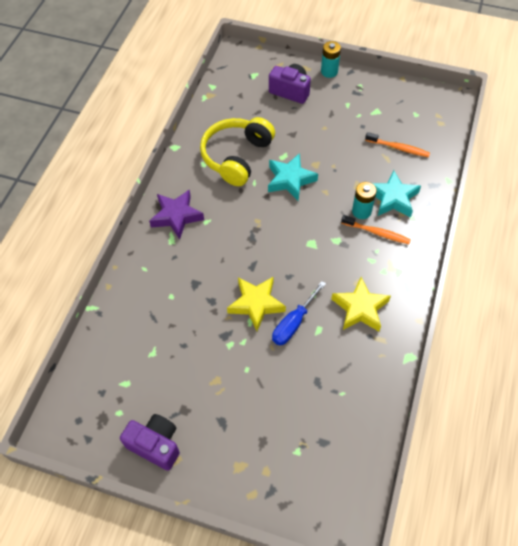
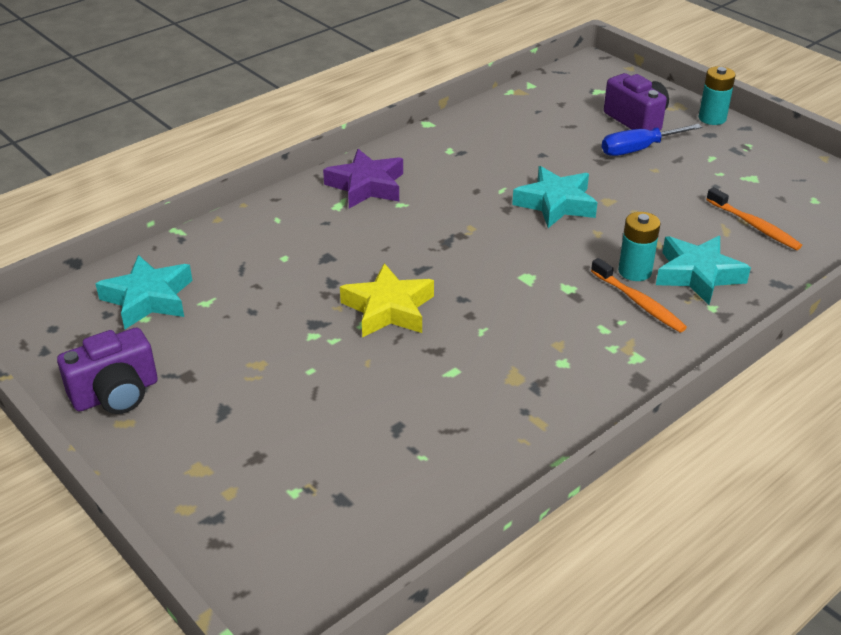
camera: 30 degrees right, 20 degrees down
(117, 368) = (148, 298): none -> turquoise star
(155, 445) = (116, 394): purple camera -> purple camera turned 90 degrees clockwise
(236, 156) = (501, 157): yellow headphones -> none
(294, 323) = (423, 349): blue screwdriver -> blue screwdriver (639, 149)
(360, 308) = (537, 374): yellow star -> none

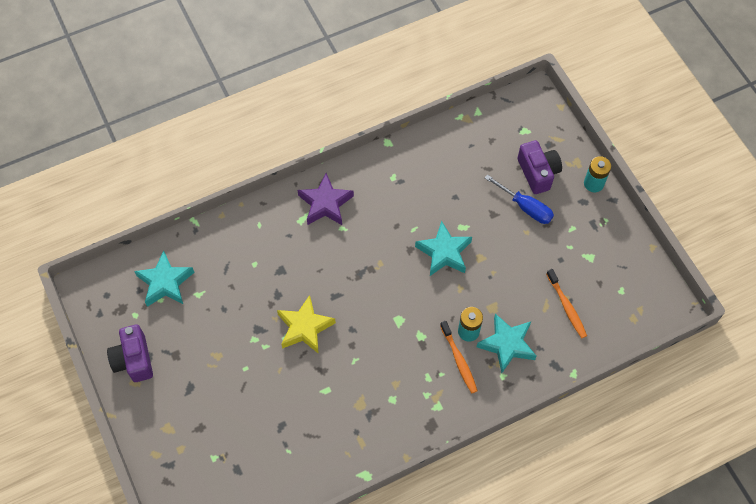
camera: 15 degrees right, 25 degrees up
(116, 394) = (134, 360): purple camera -> purple camera turned 90 degrees clockwise
(639, 149) = (525, 207): blue screwdriver -> blue screwdriver turned 135 degrees counterclockwise

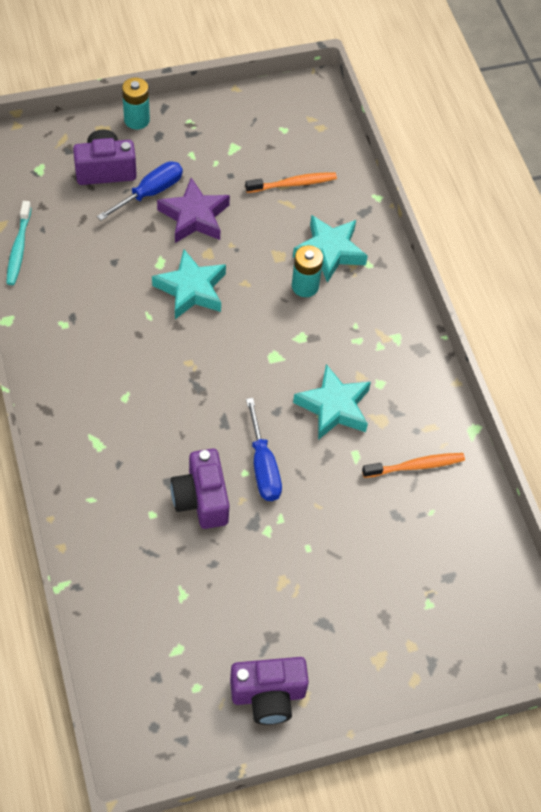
camera: 85 degrees left, 5 degrees down
(165, 282) = (153, 638): turquoise star -> turquoise star (334, 407)
(271, 292) = (201, 499): none -> purple camera
(305, 327) = (263, 465): yellow star -> blue screwdriver
(325, 204) = (81, 410): purple star -> purple star (194, 216)
(450, 135) = (19, 248): none -> turquoise toothbrush
(459, 360) = (341, 303): orange toothbrush -> orange toothbrush (415, 466)

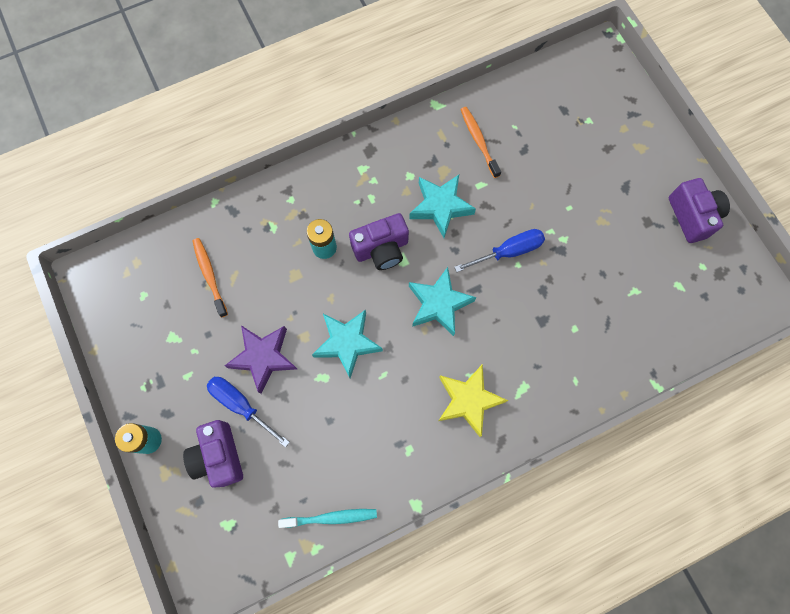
camera: 95 degrees left, 15 degrees up
(99, 388) = (468, 400): none -> yellow star
(201, 499) = (551, 293): purple camera -> purple camera (381, 249)
(330, 251) = (283, 232): turquoise star -> turquoise star (439, 304)

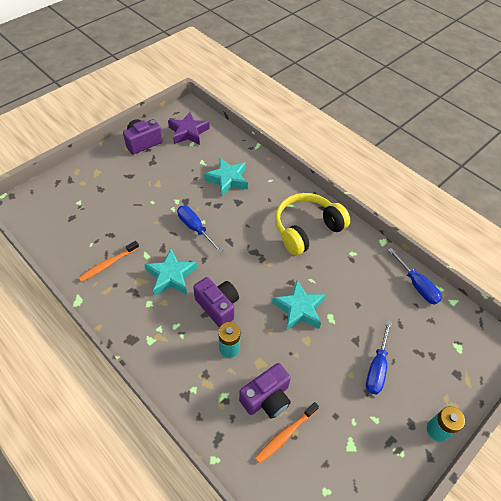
camera: 110 degrees left, 20 degrees down
(219, 456) = (419, 370): purple camera -> purple camera (267, 398)
(263, 357) = (335, 364): purple star -> purple star (188, 132)
(331, 517) = (416, 285): turquoise toothbrush -> blue screwdriver
(439, 304) = (248, 259): turquoise star -> turquoise star (227, 179)
(468, 400) = (306, 229): yellow star -> yellow headphones

